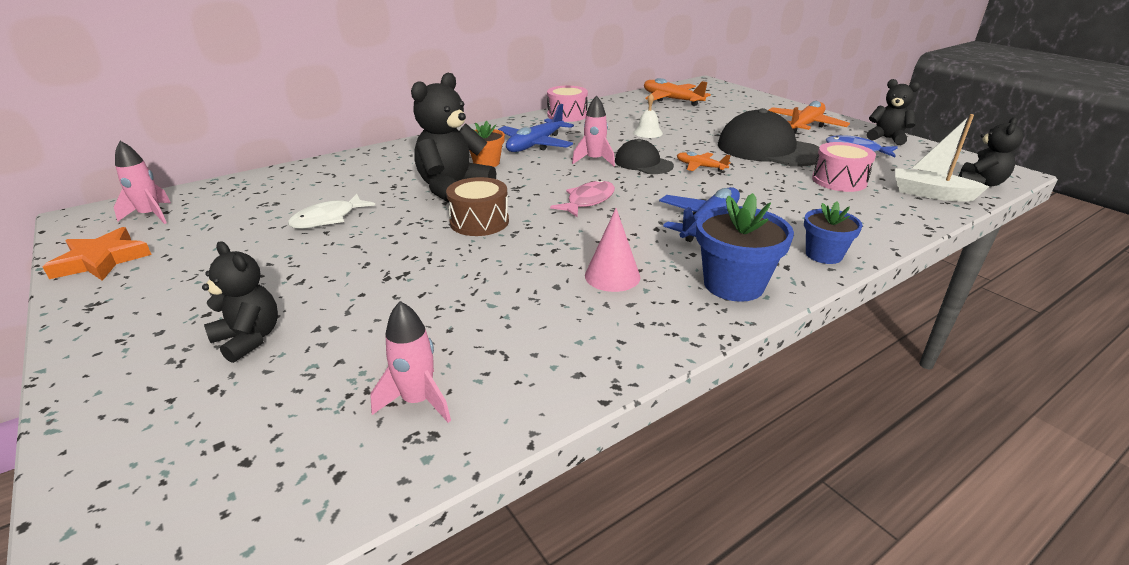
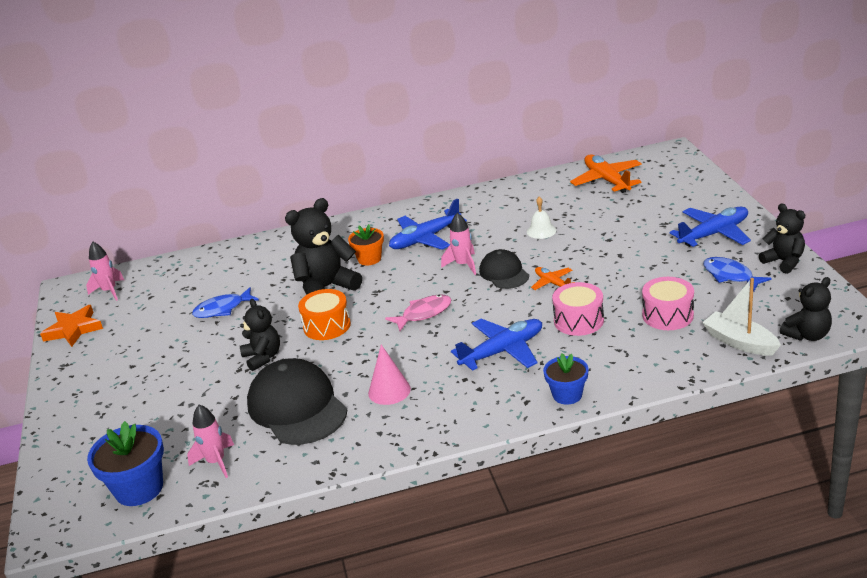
camera: 25 degrees right, 0 degrees up
(249, 339) = (142, 405): black teddy bear -> black teddy bear (263, 357)
(328, 219) = (222, 309): white fish -> blue fish
(479, 222) = (327, 326): brown drum -> orange drum
(567, 115) = (482, 198): pink drum -> pink drum (578, 320)
(733, 284) = (470, 411): blue flower pot -> blue flower pot (139, 488)
(768, 149) = (639, 266): black cap -> black cap (297, 407)
(805, 125) = (714, 234): orange plane -> blue plane

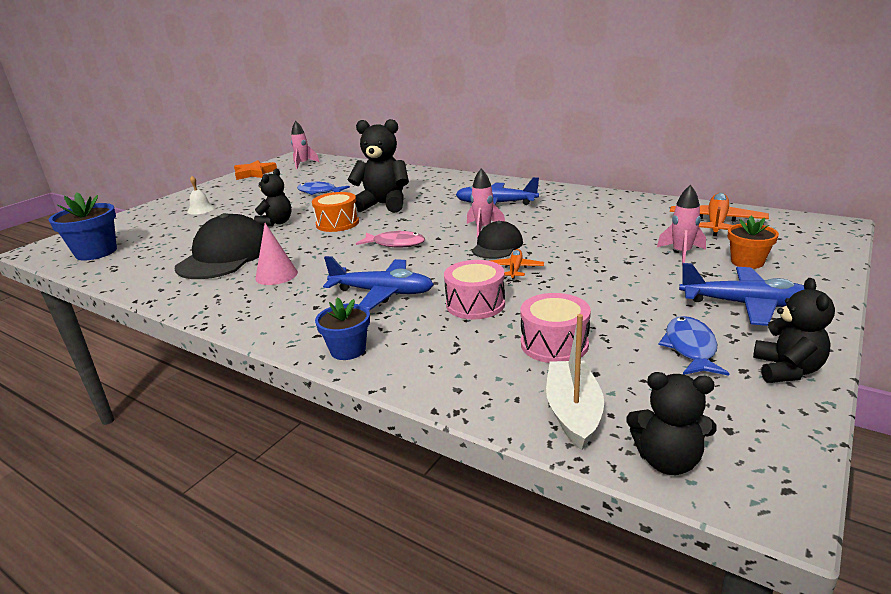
camera: 45 degrees right, 5 degrees down
(216, 462) = (139, 260): pink rocket -> pink rocket (681, 253)
(369, 259) = (439, 200): orange flower pot -> orange flower pot (747, 262)
(541, 231) = (584, 232): white bell -> white bell (201, 209)

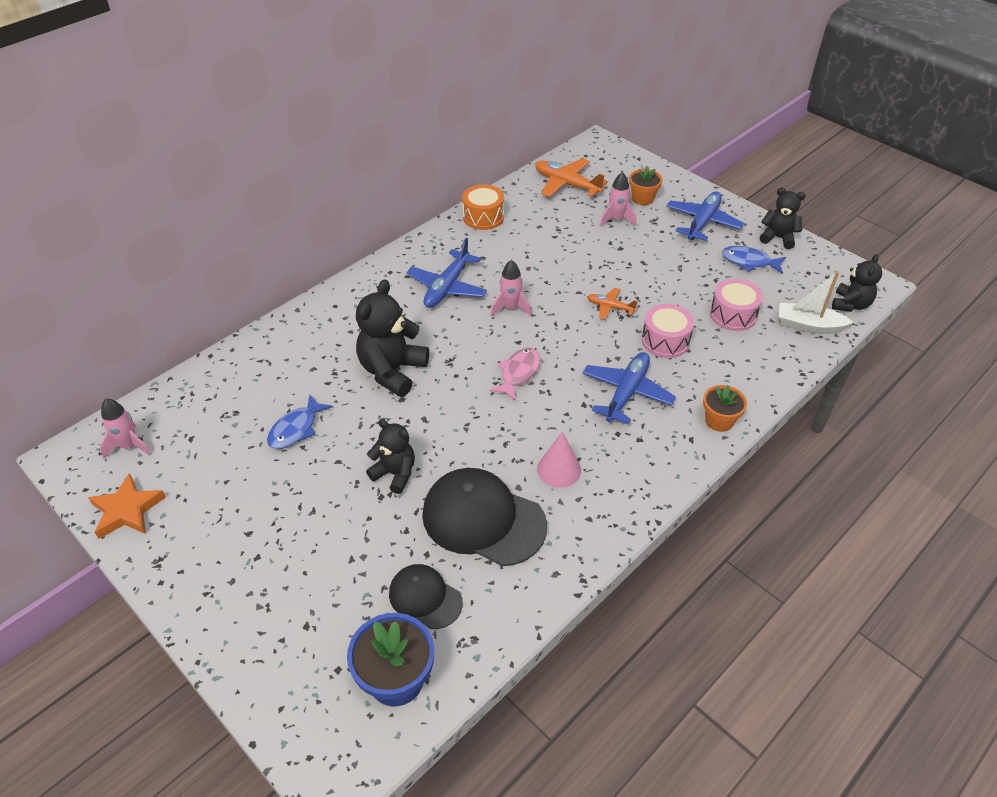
camera: 80 degrees left, 20 degrees up
(201, 209) = (279, 568): white bell -> none
(337, 223) = (432, 415): orange drum -> orange drum (483, 217)
(348, 350) = (719, 421): blue flower pot -> orange flower pot
(497, 246) = (557, 307): black cap -> black cap (425, 597)

